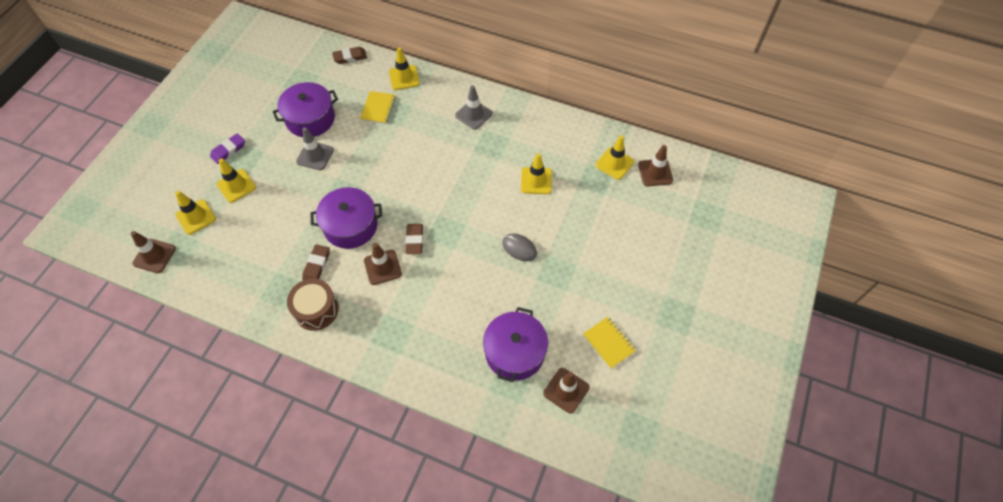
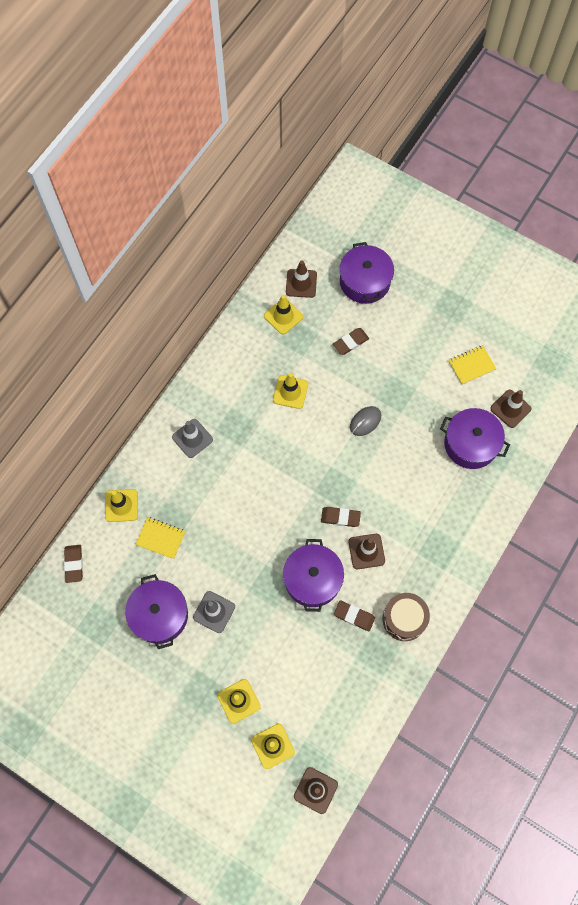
camera: 80 degrees left, 10 degrees up
(228, 150) = (186, 711): purple eraser -> none
(603, 224) = (350, 342): none -> brown eraser
(676, 227) = (365, 281): none -> purple pot

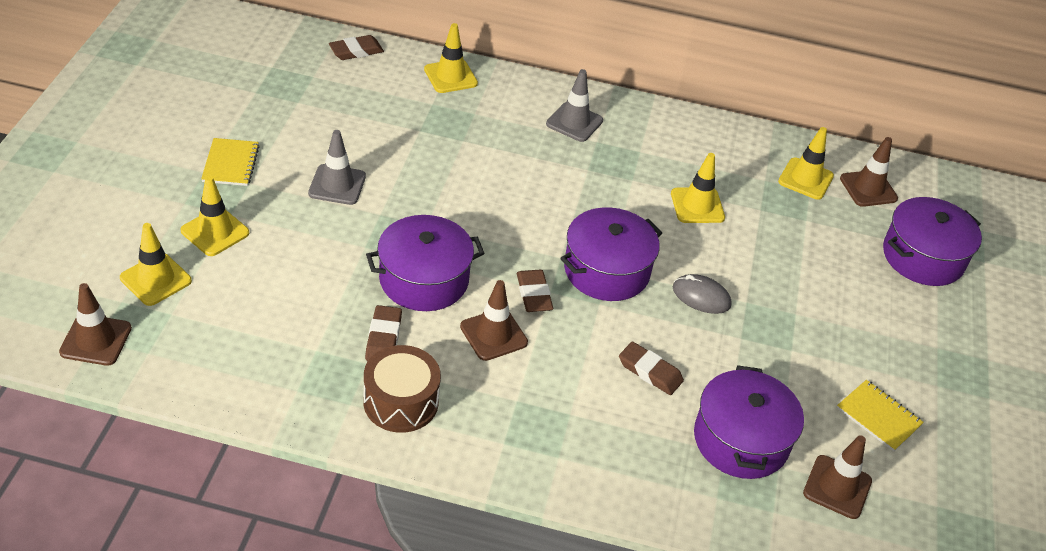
camera: 65 degrees right, 25 degrees down
(159, 615) = (315, 135): purple pot -> purple pot (606, 270)
(160, 538) = (421, 118): yellow notebook -> yellow notebook (230, 164)
(350, 342) = (815, 258): brown eraser -> brown eraser (650, 371)

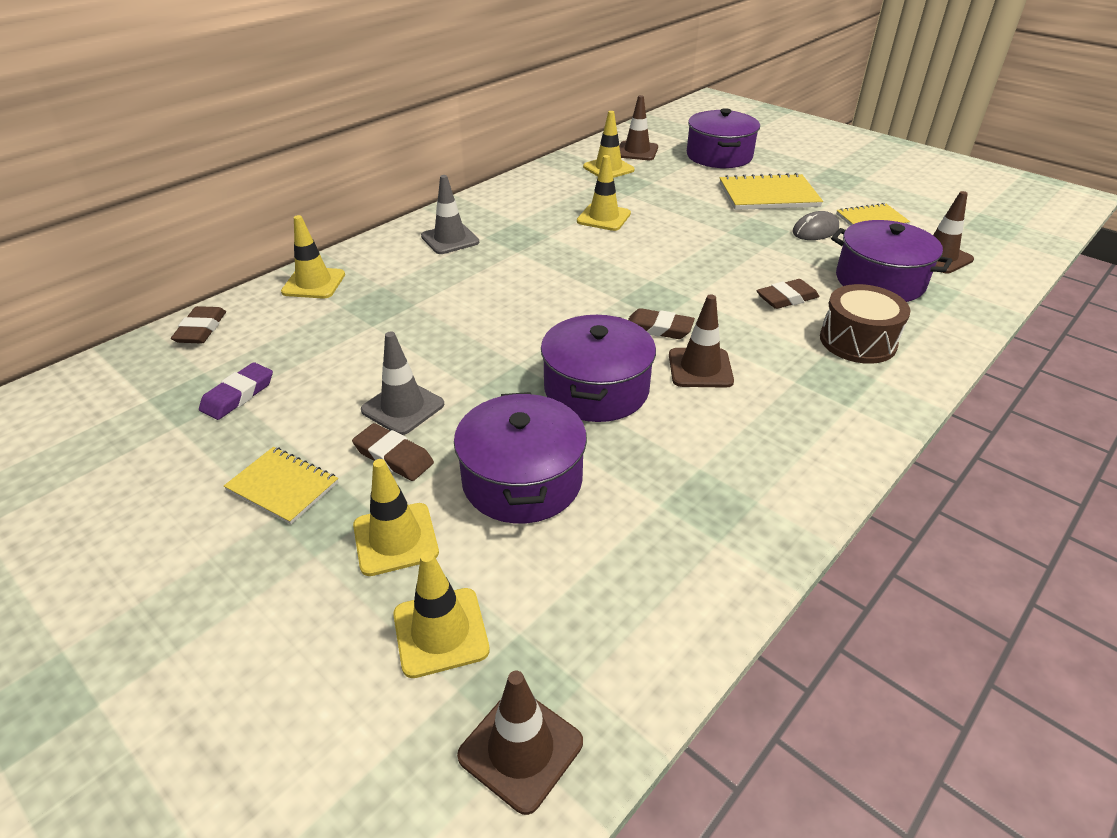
camera: 55 degrees left, 5 degrees down
(300, 103) = (238, 395): none -> purple eraser
(383, 338) = (667, 444): brown eraser -> brown eraser (393, 456)
(401, 402) = (769, 460): brown drum -> brown drum (857, 341)
(606, 270) = (652, 281): purple pot -> purple pot (522, 480)
(701, 296) = (710, 248): grey mouse -> grey mouse (815, 230)
(860, 318) = (768, 195): none -> yellow notebook

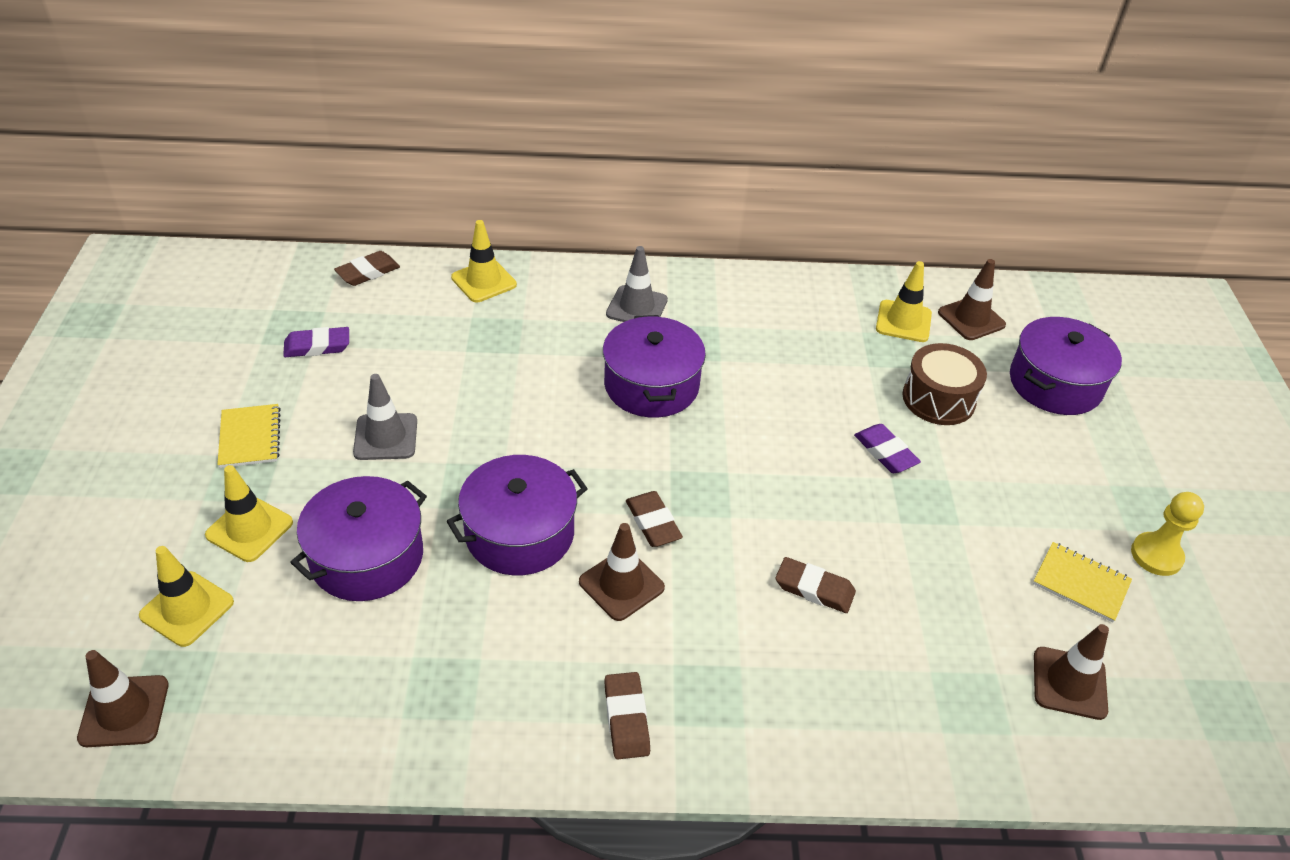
camera: 45 degrees right, 5 degrees up
(393, 456) = (328, 470): brown eraser -> brown eraser (626, 718)
(603, 217) = (800, 376): yellow traffic cone -> none
(704, 223) = (885, 452): none -> purple eraser
(768, 195) = (1017, 469): yellow notebook -> none
(815, 230) = (988, 546): grey mouse -> none
(857, 341) = (797, 682): brown drum -> brown drum (938, 399)
(873, 192) = (1156, 555): none -> yellow pawn
(879, 281) = (943, 650): purple pot -> purple pot (651, 385)

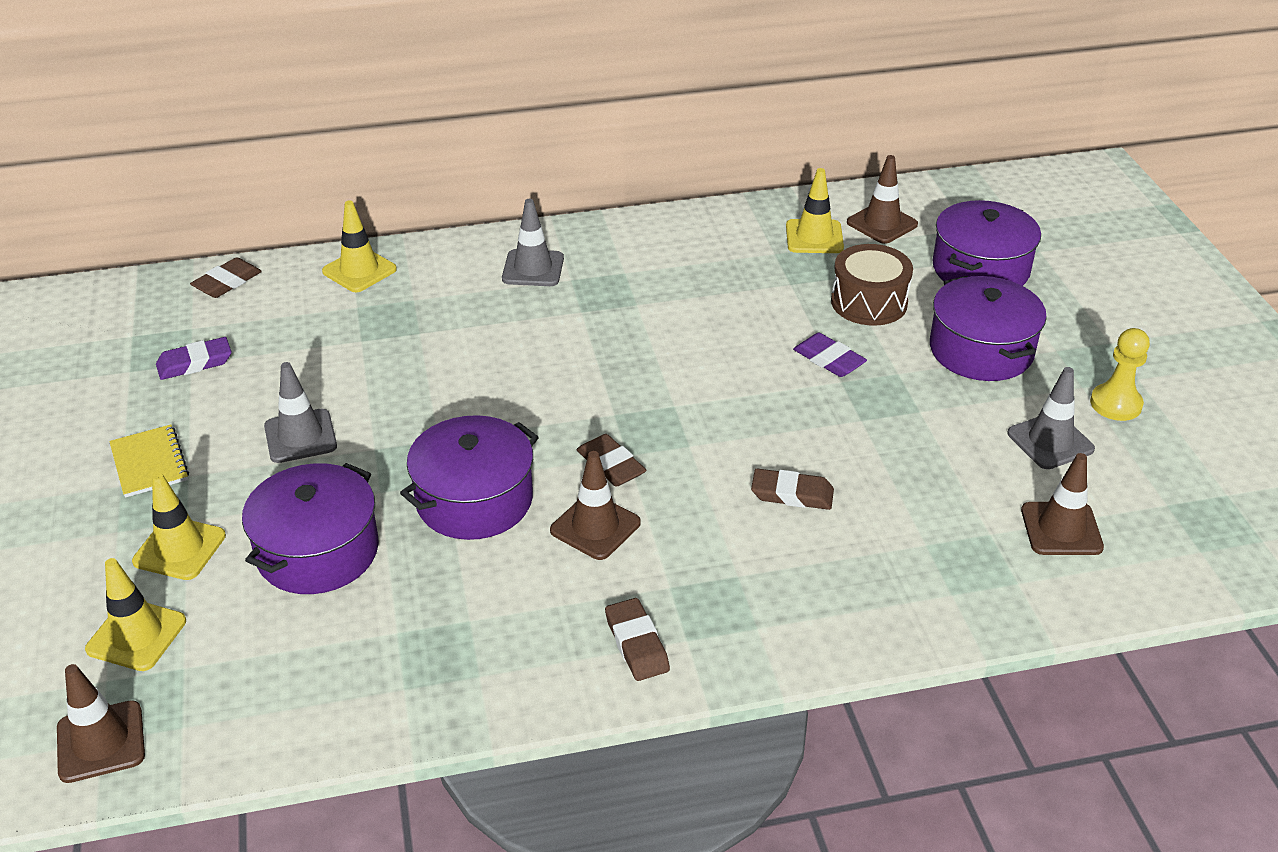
camera: 10 degrees left, 5 degrees down
(651, 385) = (571, 339): purple pot -> purple pot (981, 350)
(1081, 583) = (1050, 441): yellow notebook -> grey traffic cone

